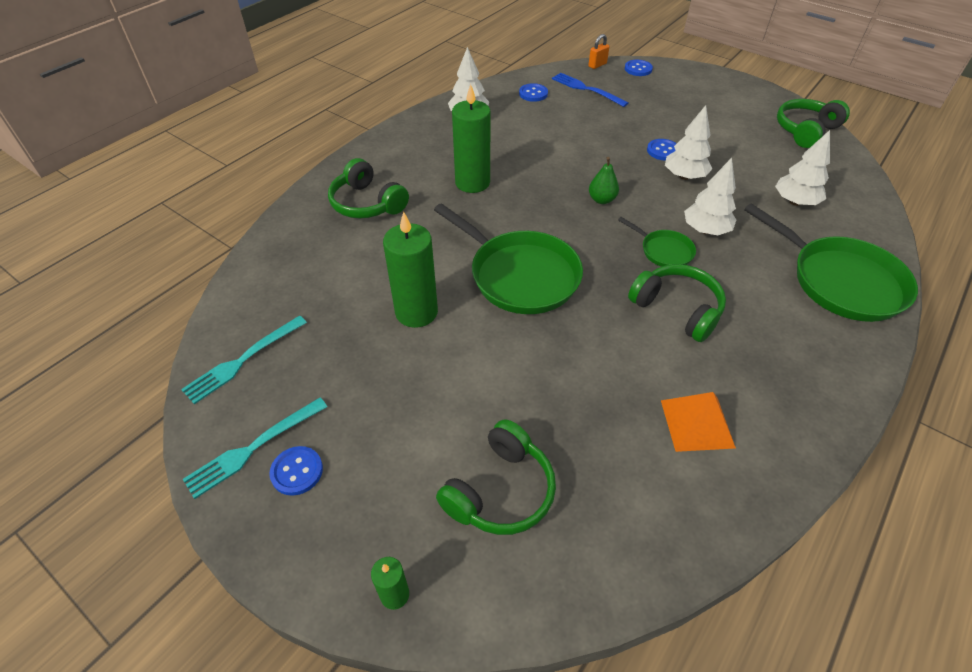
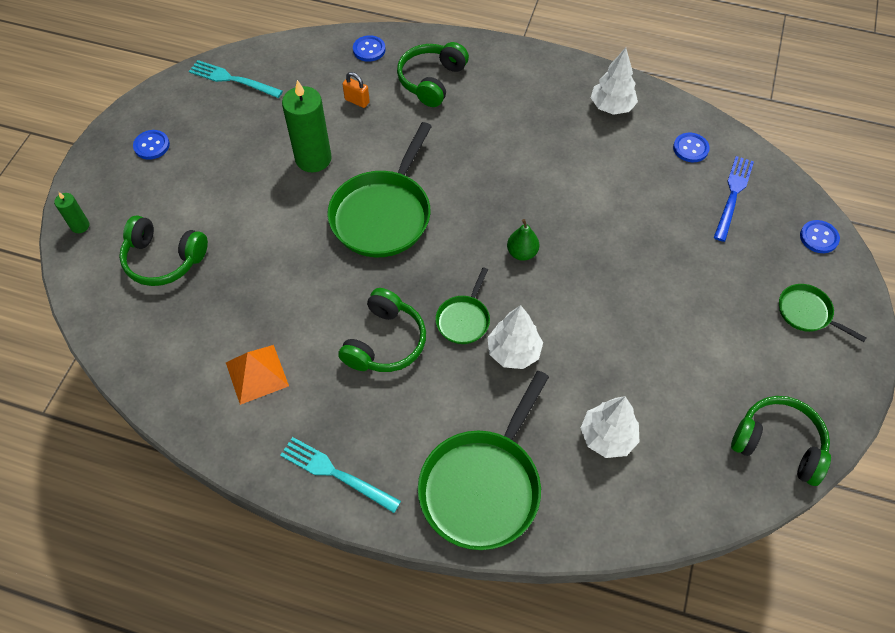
camera: 70 degrees right, 10 degrees up
(253, 448) = (163, 117): turquoise fork -> turquoise fork (335, 473)
(472, 183) = (498, 144): green candle -> none
(597, 65) = (799, 194): orange padlock -> orange padlock (357, 101)
(663, 151) = (642, 293): blue button -> blue button (369, 49)
(684, 176) = (601, 320): white tree -> none
(700, 91) = (807, 313): none -> green pan

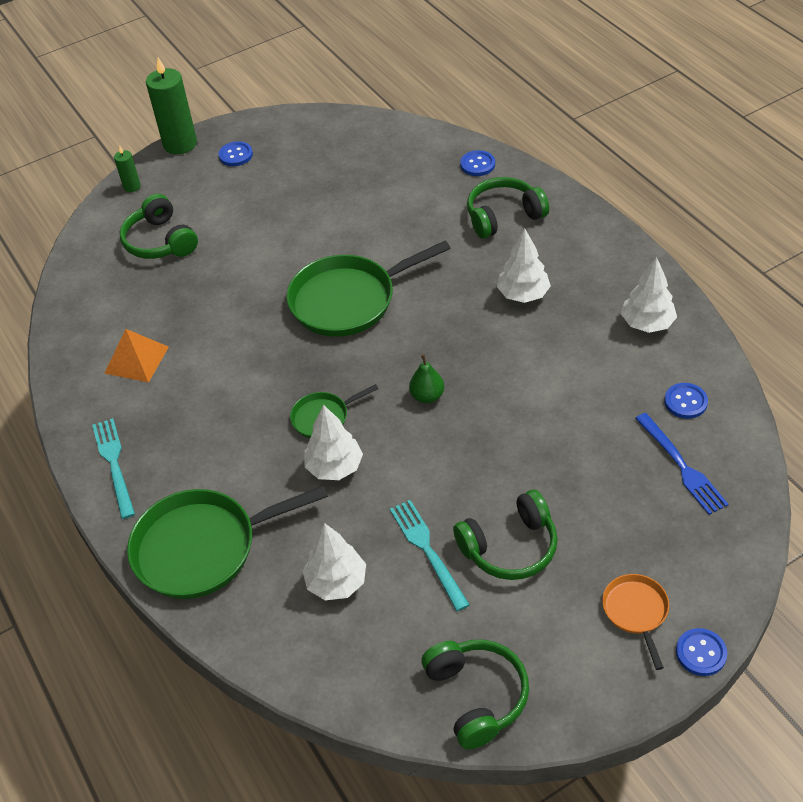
camera: 45 degrees right, 10 degrees down
(232, 79) = (344, 135): turquoise fork -> turquoise fork (427, 550)
(313, 159) = (341, 227): green candle -> green candle (180, 144)
(357, 101) = (423, 201): orange padlock -> none
(385, 342) = (247, 395): green headphones -> green headphones (510, 547)
(508, 133) = (523, 294): none -> white tree
(733, 195) = (682, 466): blue fork -> blue fork turned 90 degrees clockwise
(807, 313) = (636, 612): green pan -> orange pan
(818, 237) = (729, 557): blue button -> blue button (701, 653)

